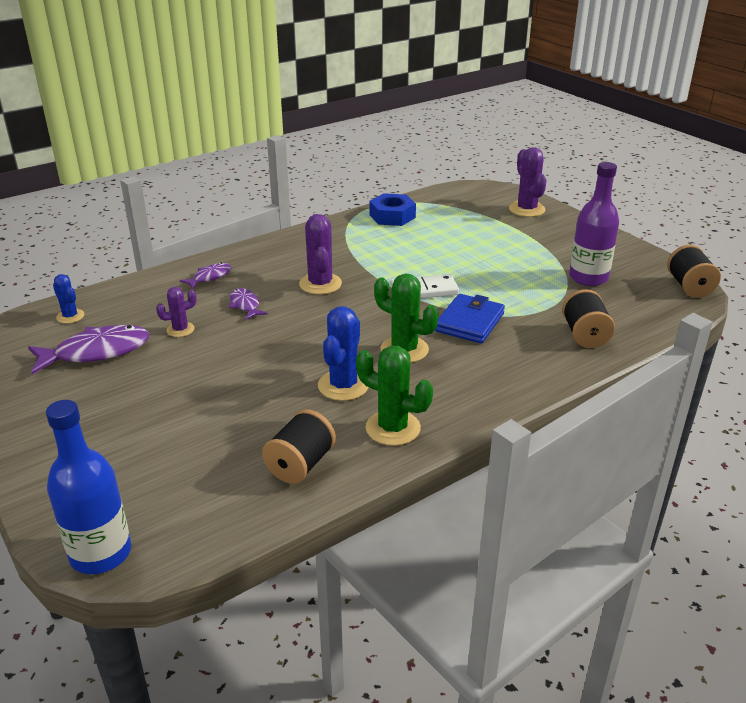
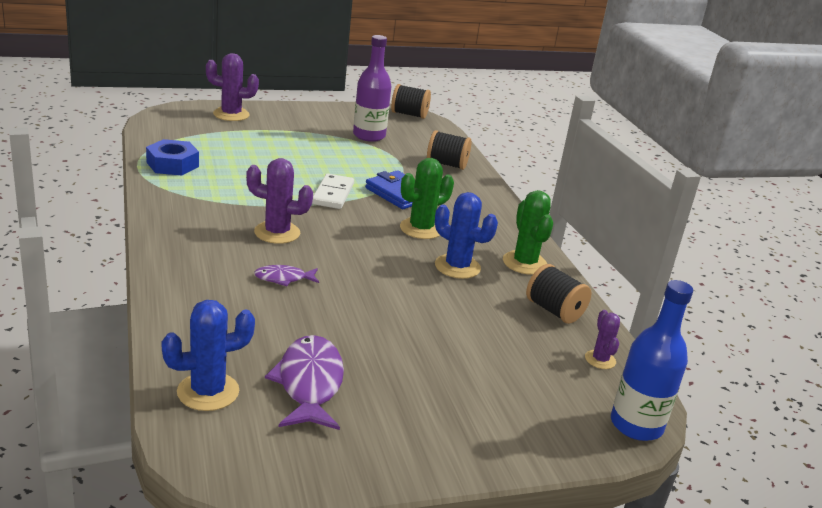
camera: 75 degrees left, 5 degrees down
(70, 316) = (208, 392): blue cactus -> blue cactus, size x1.69
(180, 330) = (303, 324): purple cactus -> purple cactus (600, 360)
(210, 277) = (201, 285): purple fish -> none
(393, 428) = (524, 263): green cactus -> green cactus turned 60 degrees counterclockwise

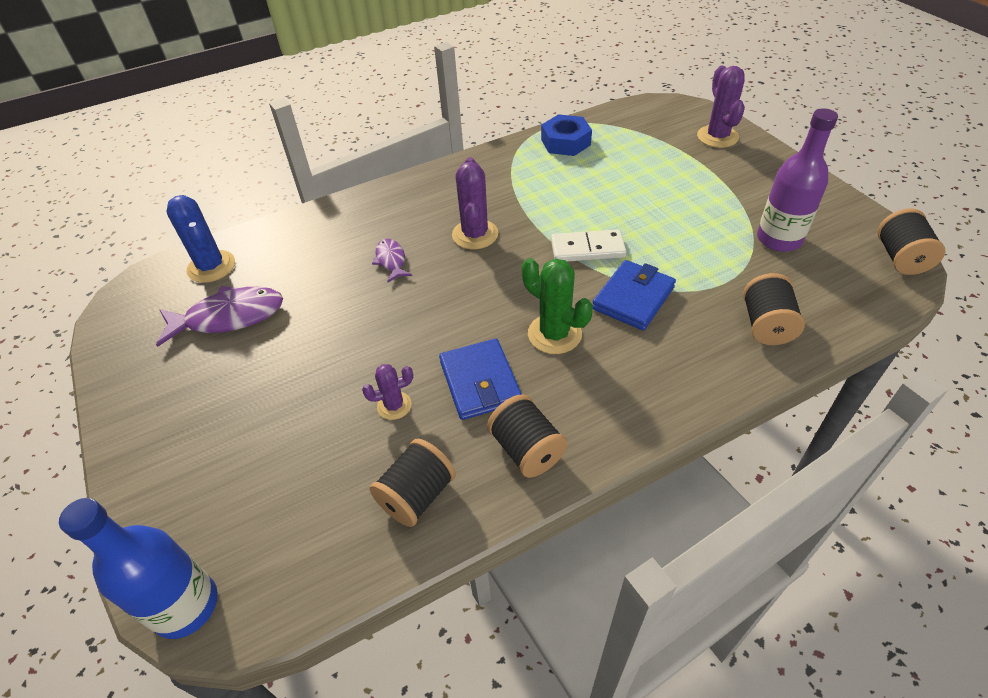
camera: 85 degrees right, 20 degrees up
(457, 267) = (480, 382): blue cactus -> blue wallet
(524, 263) = (526, 450): green cactus -> black spool
(600, 360) = (316, 558): purple cactus -> purple cactus (394, 405)

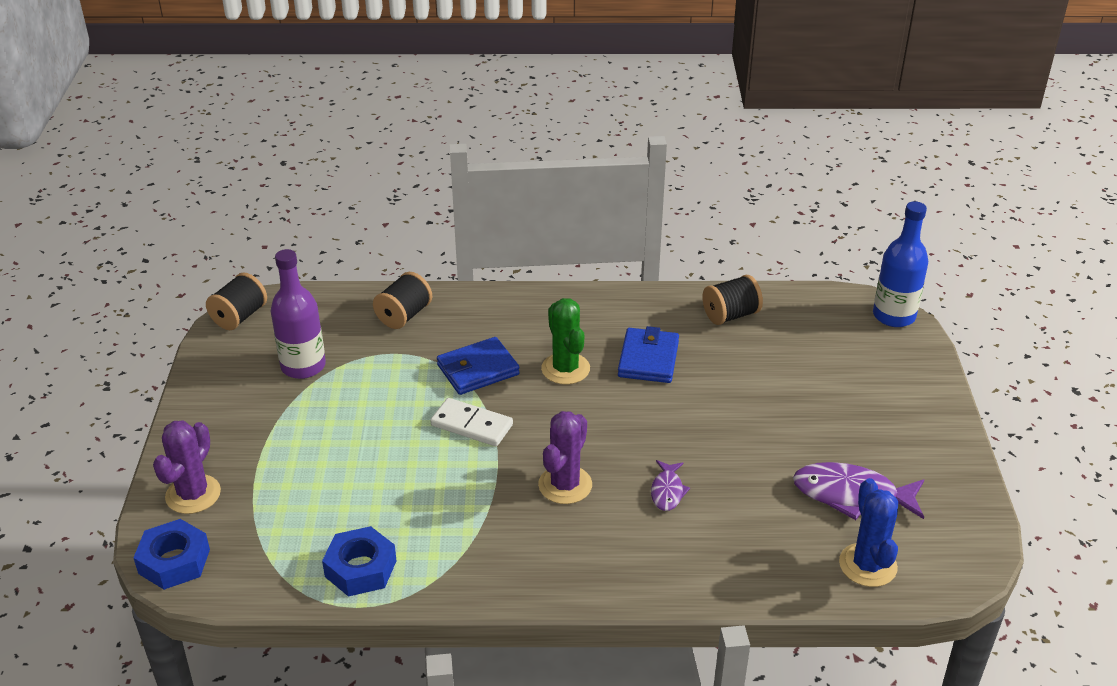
camera: 155 degrees left, 10 degrees down
(394, 405) = (722, 368): purple cactus -> none
(526, 450) = (643, 311): black spool -> none
(675, 108) = (174, 561): none -> blue nut

